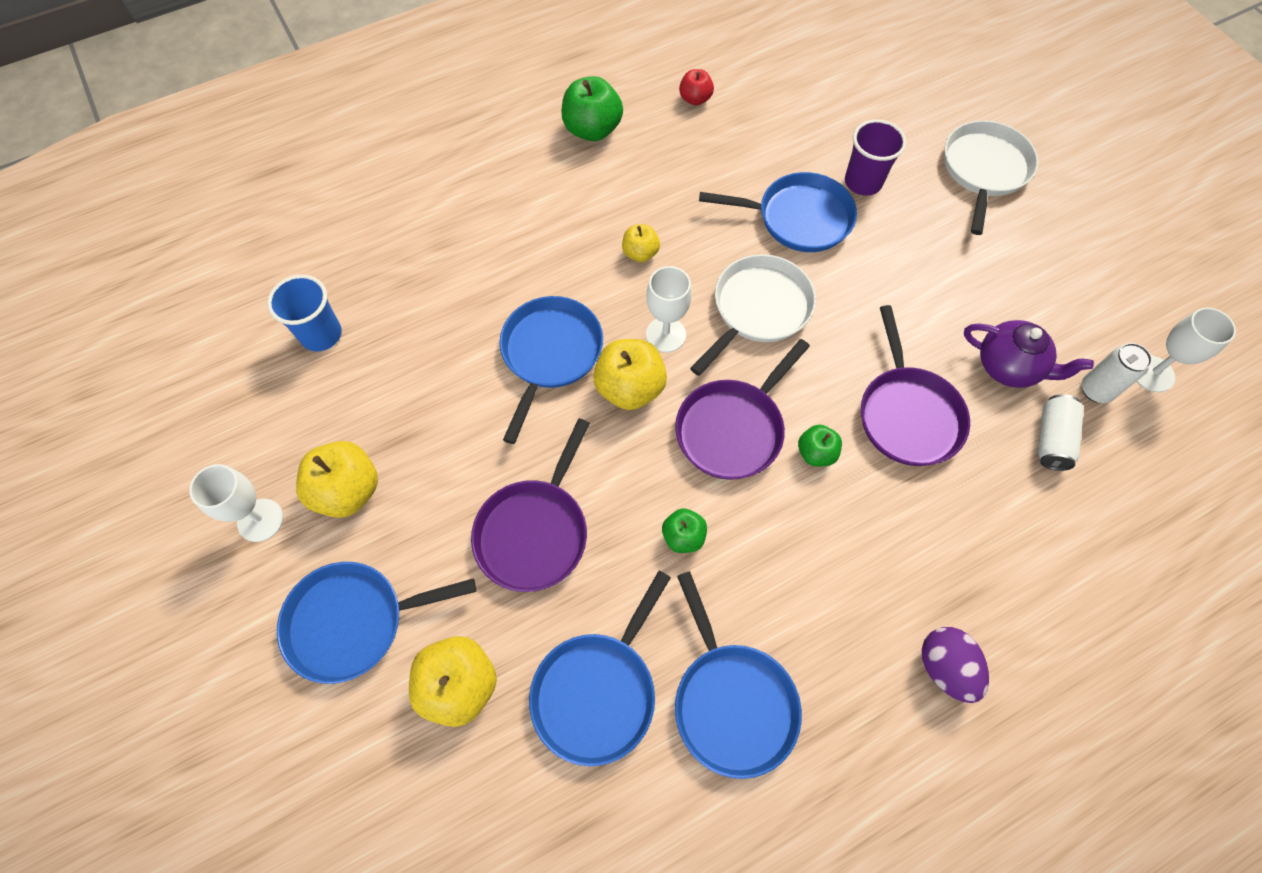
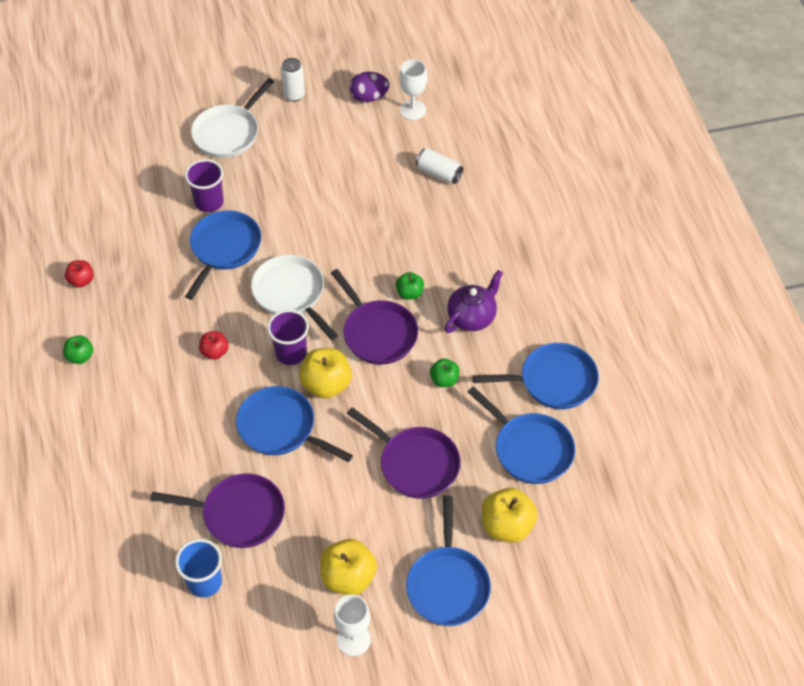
camera: 75 degrees left, 10 degrees down
(592, 130) = (80, 356): green apple -> green apple, size x0.58
(640, 253) = (215, 352): yellow apple -> red apple
(665, 335) = (291, 353): white goblet -> purple cup
(907, 414) = (399, 237): purple pan -> purple pan (238, 514)
(945, 667) = (559, 273): purple egg -> purple egg (369, 97)
(984, 170) = (228, 133): white pan -> white pan turned 90 degrees counterclockwise
(1008, 367) = (384, 176): purple teapot -> purple teapot (472, 317)
(1096, 390) = (414, 140): white can -> white can (294, 95)

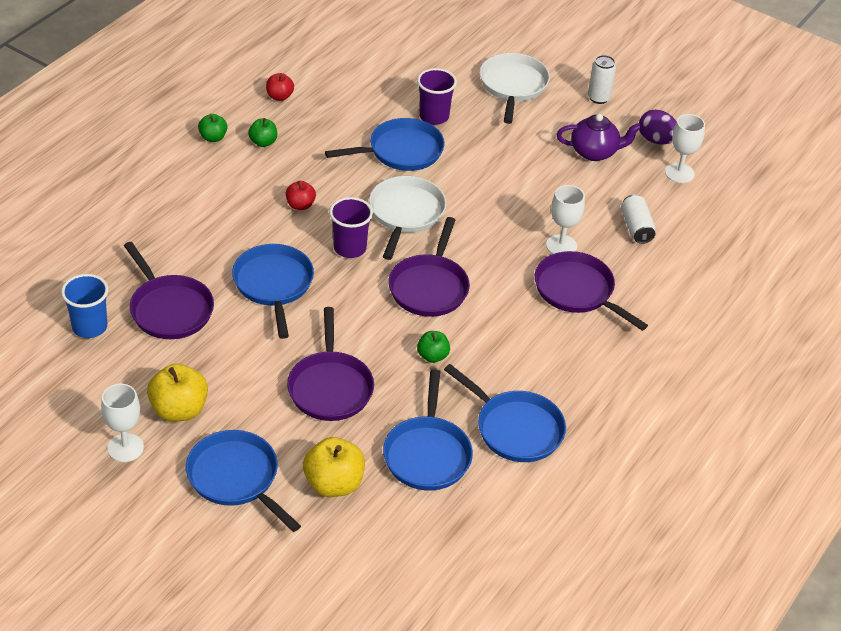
camera: 45 degrees right, 10 degrees down
(228, 133) = (513, 86): white pan -> white pan turned 105 degrees clockwise
(326, 384) = (344, 287): yellow apple -> none
(409, 293) = (492, 283): green apple -> green apple (263, 142)
(414, 227) = (561, 245): none -> white goblet
(448, 584) = (236, 478): blue pan -> blue pan turned 90 degrees clockwise
(464, 251) = (577, 291): none -> purple pan
(472, 317) = (516, 336): purple teapot -> purple teapot (594, 152)

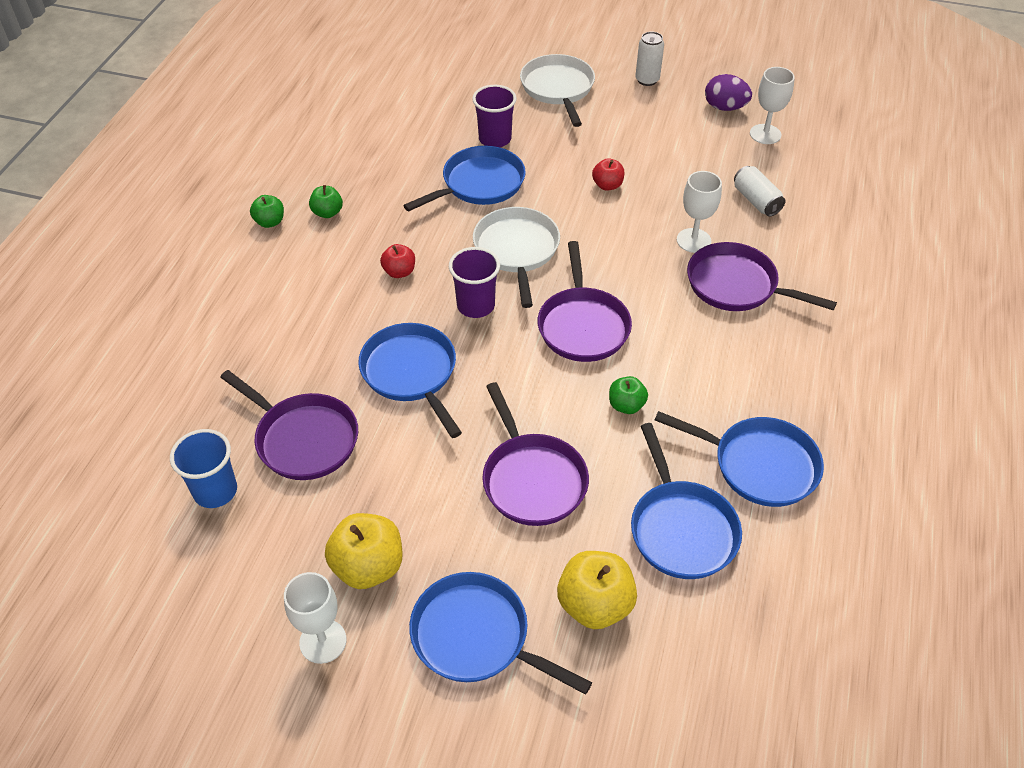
camera: 15 degrees left, 5 degrees up
(279, 96) = (323, 159): red apple -> red apple (607, 185)
(594, 152) = (673, 134): purple teapot -> none

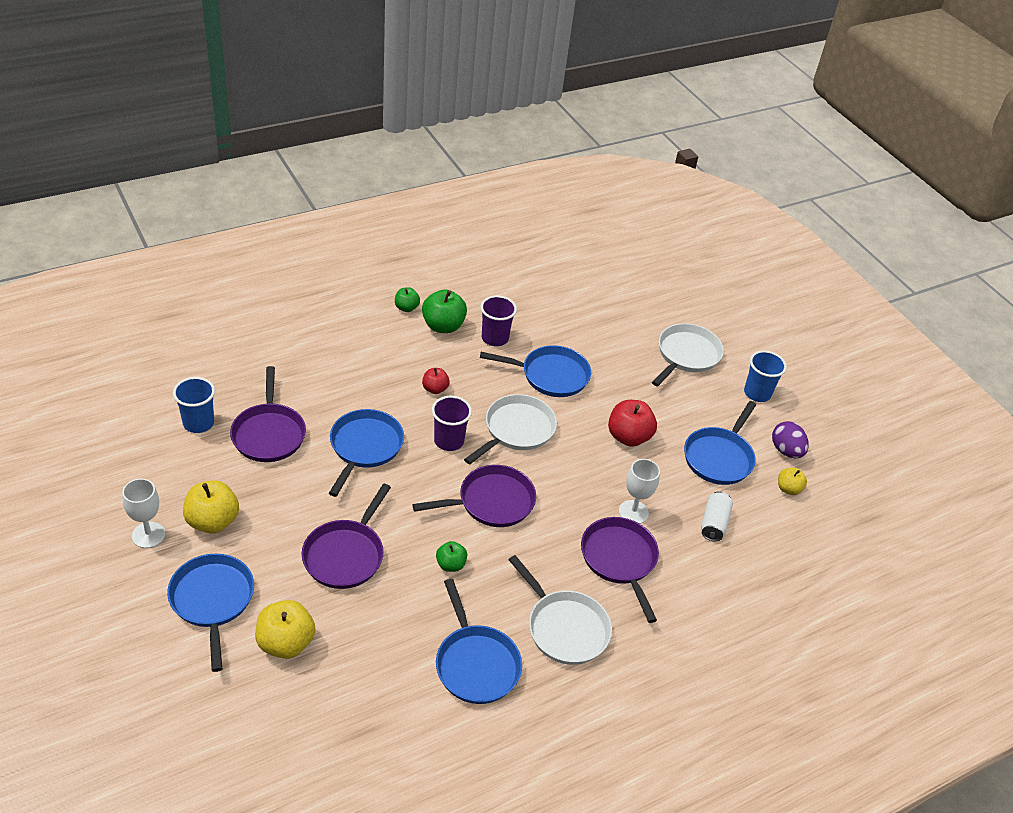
camera: 40 degrees right, 5 degrees down
(327, 213) = (443, 326): green apple -> green apple, size x1.74
(495, 139) = (599, 356): purple cup -> purple cup (495, 338)
(582, 325) = (491, 502): purple pan -> purple pan turned 150 degrees counterclockwise
(607, 185) = (628, 437): red apple -> red apple, size x1.74
(647, 80) = (757, 393): white can -> blue cup
(681, 529) = (383, 652): blue pan -> blue pan (719, 457)
(765, 134) = (788, 489): white goblet -> yellow apple
(776, 373) = (564, 628): none -> white pan

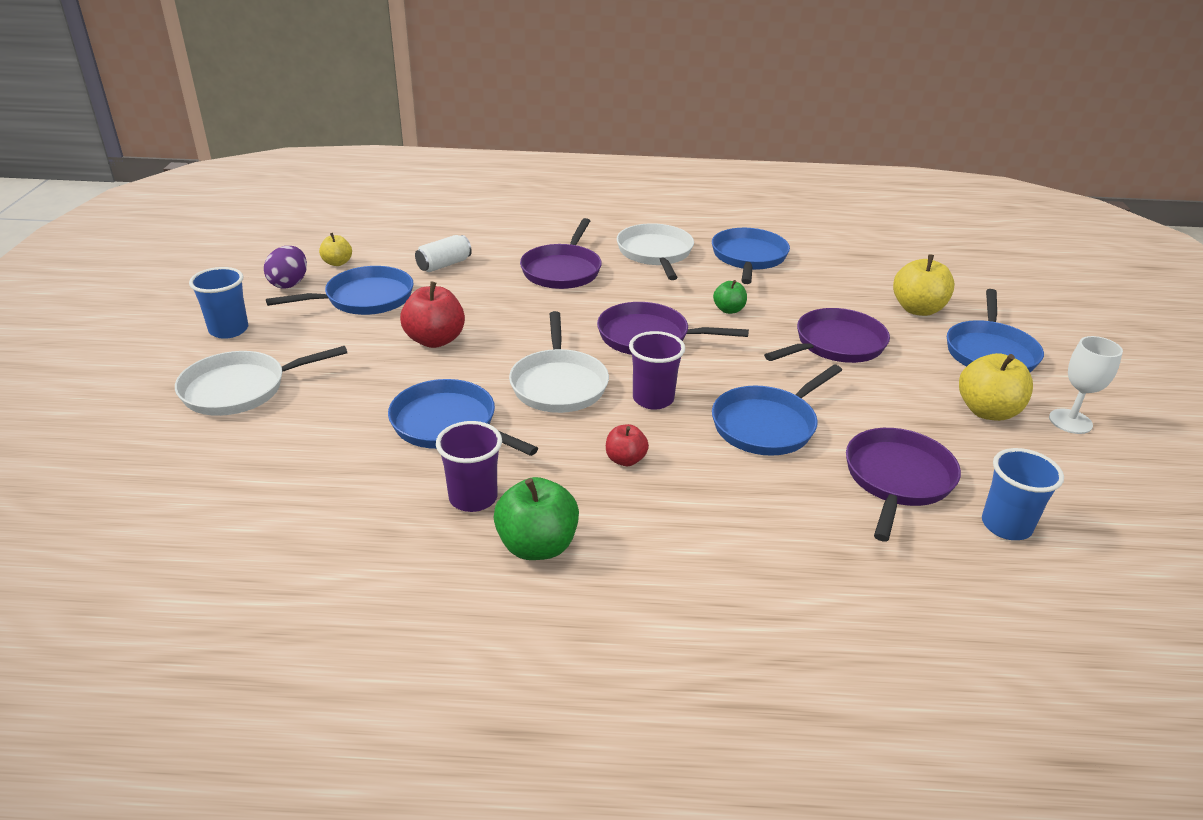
camera: 145 degrees left, 10 degrees down
(406, 308) = (574, 603): green apple -> none
(516, 430) = (558, 384): white pan -> white pan turned 75 degrees counterclockwise
(633, 512) = (510, 291): white goblet -> none

